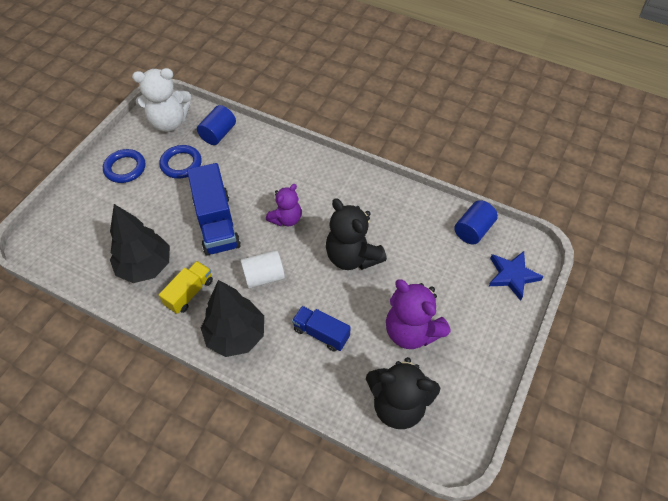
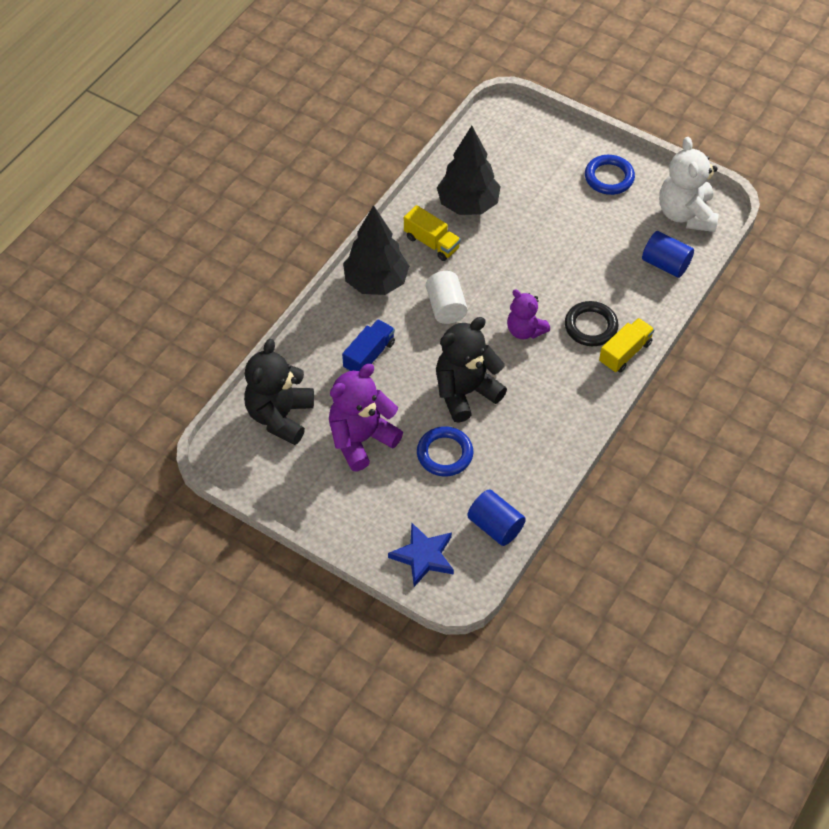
camera: 95 degrees right, 0 degrees up
(181, 164) = (615, 229): blue ring -> blue ring (444, 454)
(216, 223) = (522, 264): blue truck -> none
(280, 177) = (591, 326): none -> black ring
(304, 156) = (625, 353): none -> yellow truck

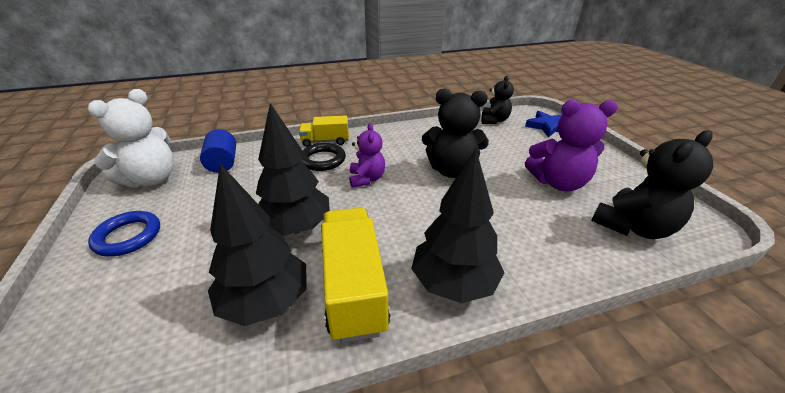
camera: 140 degrees left, 20 degrees down
(369, 355) = (512, 226): blue truck -> none
(431, 243) = (353, 286): yellow truck -> yellow truck, size x1.70
(444, 454) = (498, 152): blue ring -> none
(446, 307) = (407, 223): white cylinder -> none
(495, 526) = (494, 120): blue cylinder -> black teddy bear
(516, 253) = (296, 227): none -> black tree

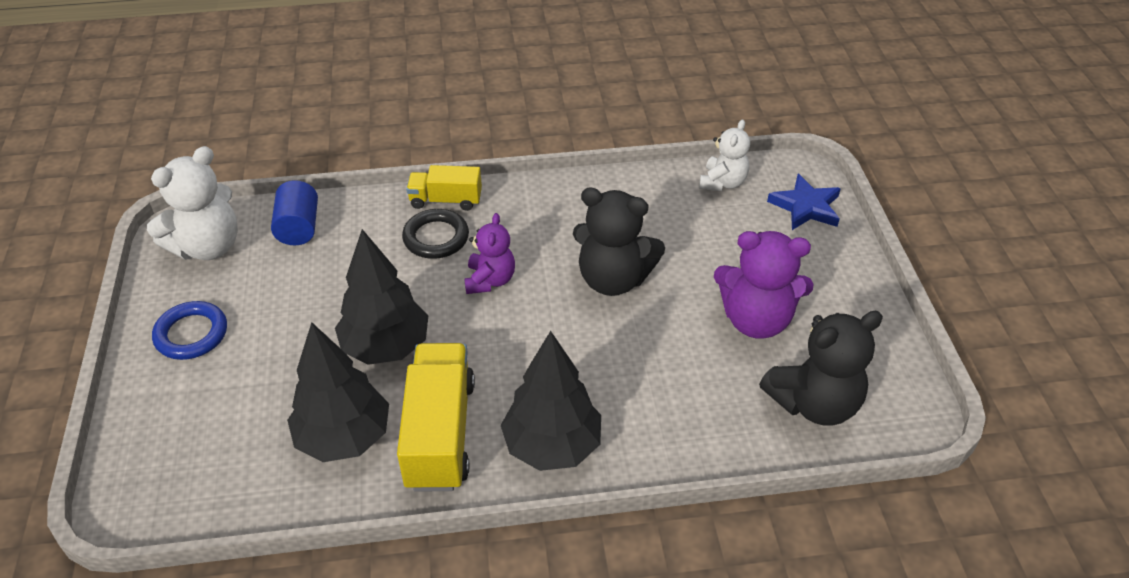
camera: 10 degrees right, 10 degrees up
(494, 120) = (722, 182): black teddy bear -> white teddy bear

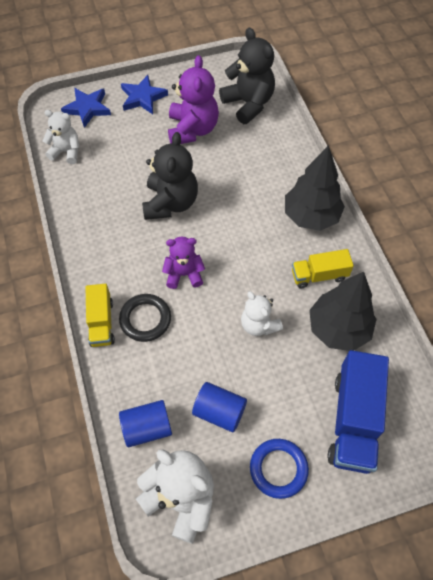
camera: 100 degrees left, 15 degrees up
(207, 424) = (353, 420): none -> blue truck
(287, 290) = (219, 411): none -> blue cylinder
(386, 347) = (259, 325): black tree -> white teddy bear
(440, 433) = (319, 275): yellow truck -> yellow truck, size x0.59
(829, 268) = (143, 97): none -> blue star

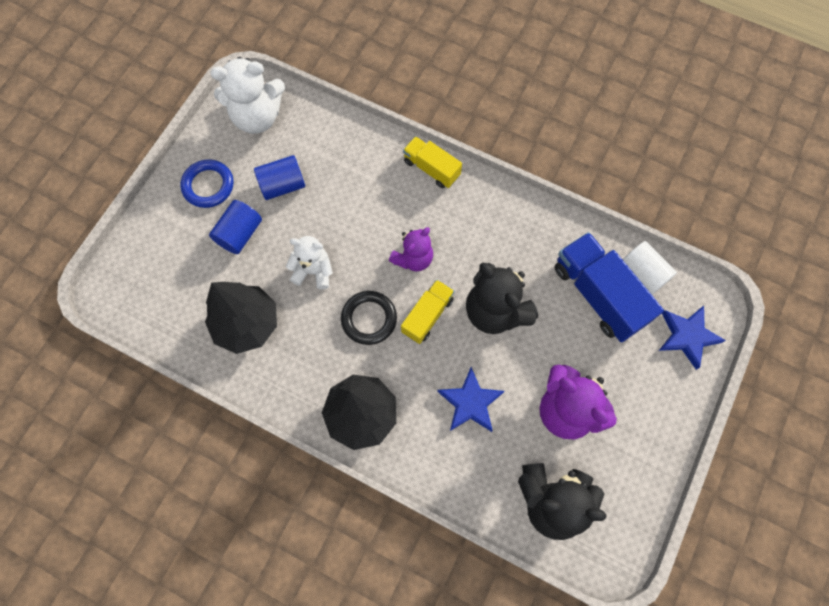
camera: 135 degrees right, 10 degrees up
(66, 151) = (642, 274): white teddy bear -> white cylinder
(143, 97) = (657, 401): blue star -> blue star (470, 403)
(145, 319) = (403, 199): black ring -> black ring (369, 319)
(147, 428) = (321, 134): blue cylinder -> blue cylinder (240, 234)
(319, 275) = (303, 359): yellow truck -> yellow truck (427, 315)
(353, 420) = (180, 262): blue truck -> blue truck (598, 294)

